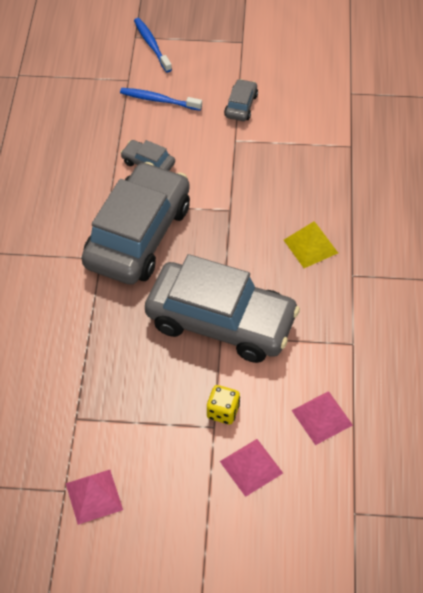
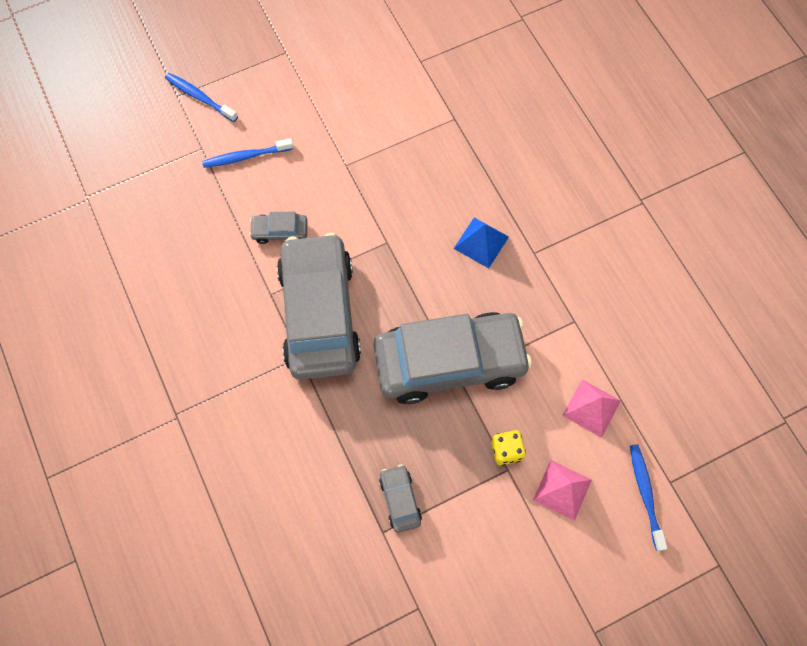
camera: 30 degrees left, 15 degrees up
(94, 496) = (447, 598): pink pyramid -> none
(241, 105) = (328, 124): grey car -> grey car (400, 499)
(310, 246) = (481, 242): yellow pyramid -> blue pyramid
(324, 510) = (645, 494): none -> blue toothbrush

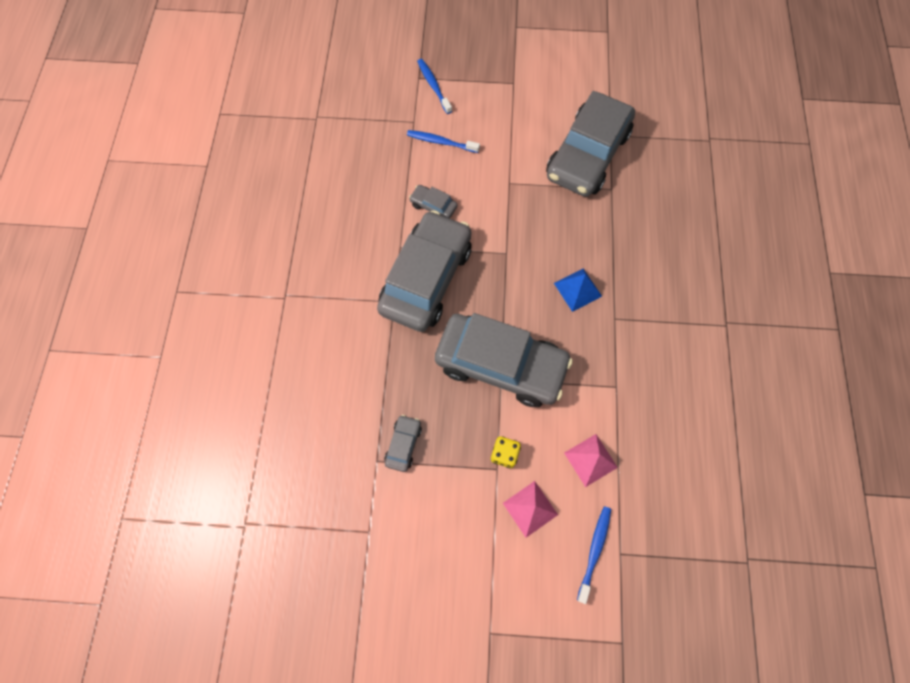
camera: 30 degrees right, 0 degrees up
(409, 95) = (587, 155): none -> grey car

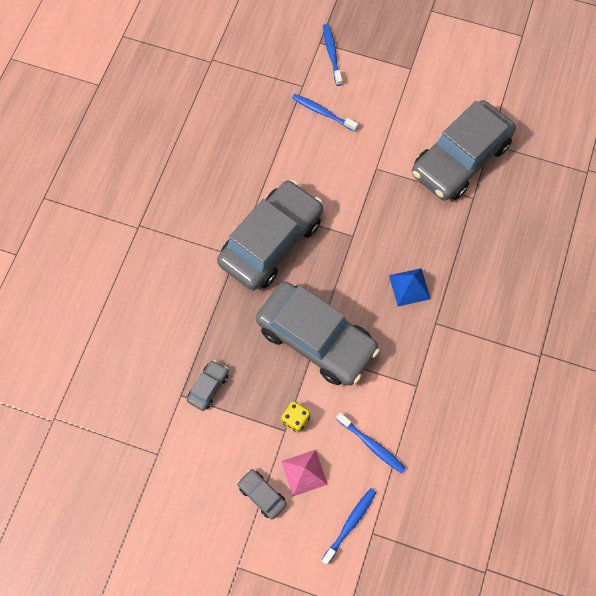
camera: 15 degrees right, 0 degrees up
(433, 206) = (297, 174): grey car -> grey car (262, 495)
(590, 460) = (372, 445): pink pyramid -> blue toothbrush

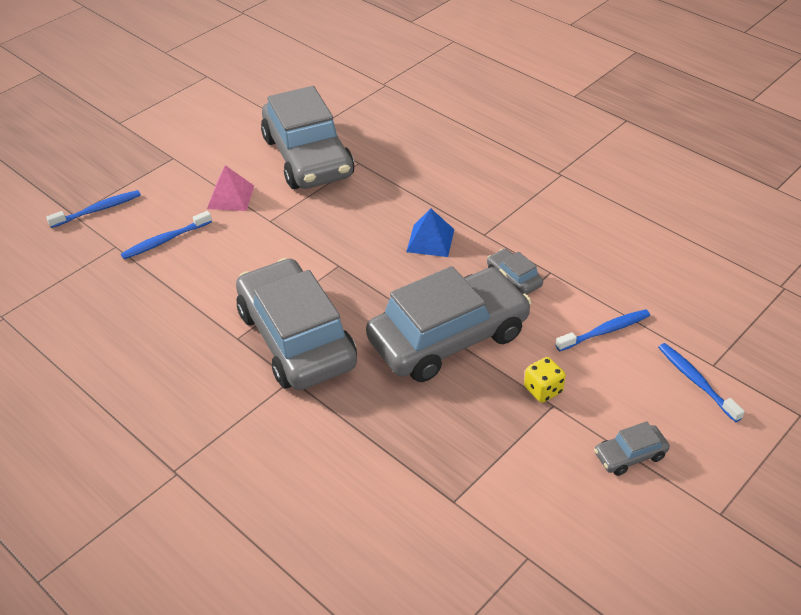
camera: 65 degrees left, 25 degrees down
(208, 387) = (457, 466): grey car -> grey car (513, 278)
(304, 472) = (615, 403): pink pyramid -> pink pyramid (230, 197)
(332, 54) = (98, 210): blue toothbrush -> blue toothbrush turned 135 degrees clockwise

